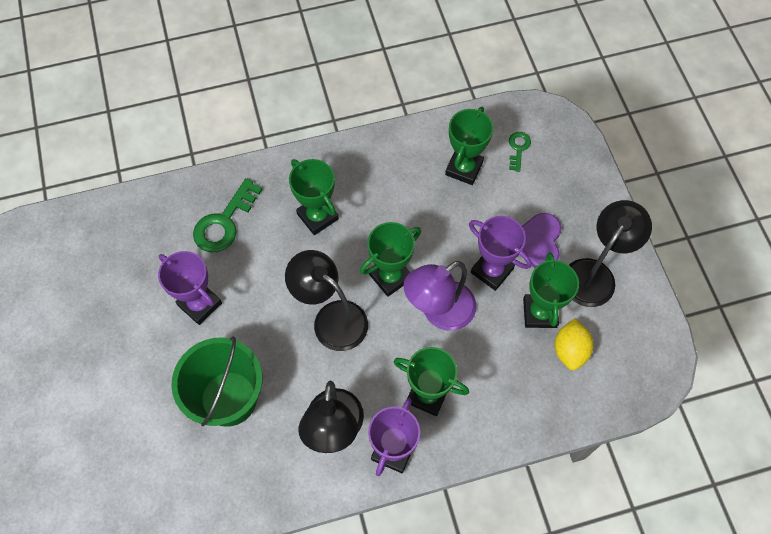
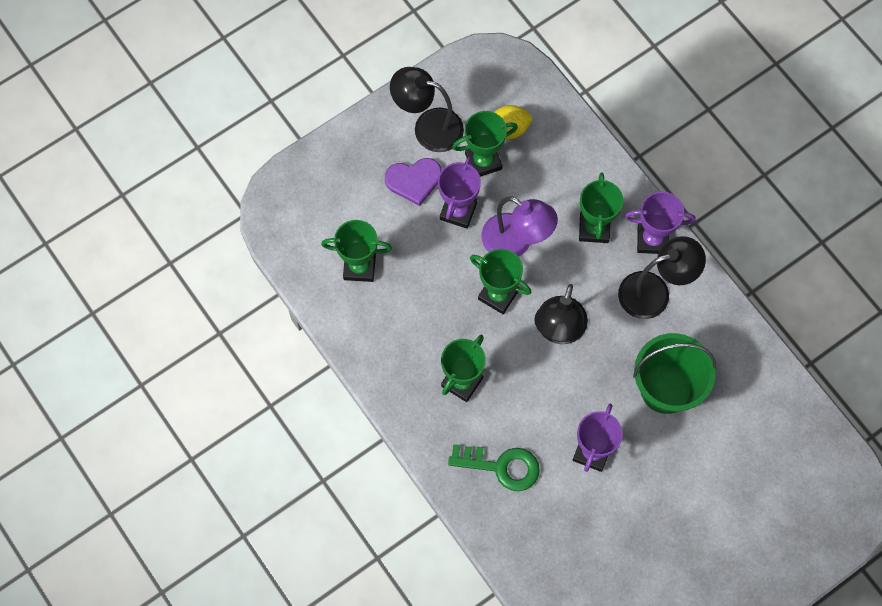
camera: 110 degrees left, 5 degrees up
(518, 148) = (319, 224): green key -> none

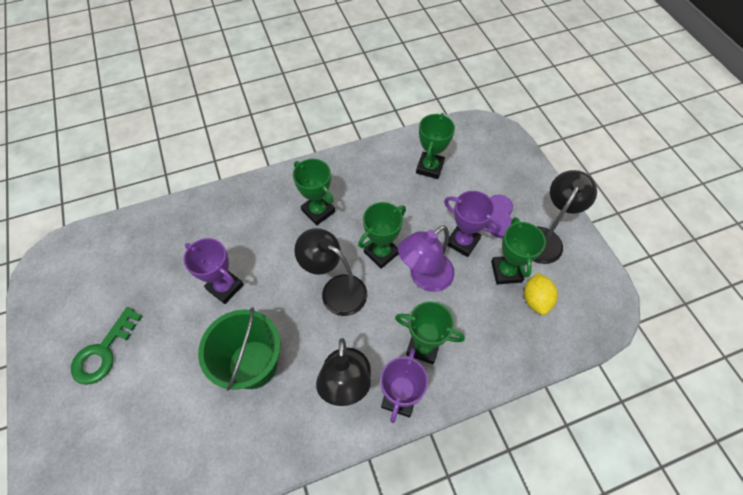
camera: 105 degrees right, 10 degrees down
(501, 467) = (243, 221): green key -> green key (103, 352)

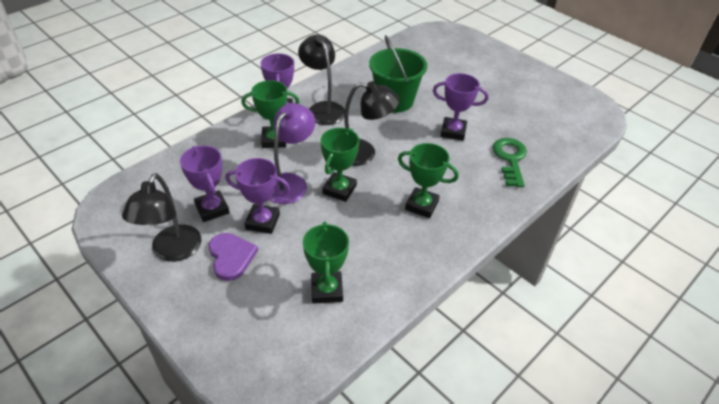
camera: 155 degrees right, 15 degrees down
(103, 352) = (498, 82): green key -> green key (510, 159)
(506, 271) = (212, 209): green trophy -> purple trophy
(536, 299) = (180, 195): yellow lemon -> none

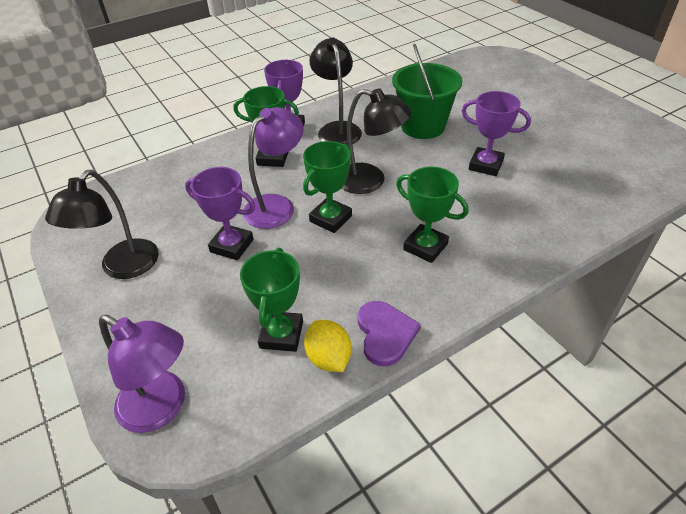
camera: 15 degrees right, 0 degrees up
(212, 209) = (181, 226): purple trophy -> none
(231, 257) = (184, 281): purple heart -> purple heart (385, 334)
(248, 361) = (162, 408): none -> purple lamp
(369, 303) = (328, 358): none -> yellow lemon
(510, 159) = (552, 203): green key -> none

